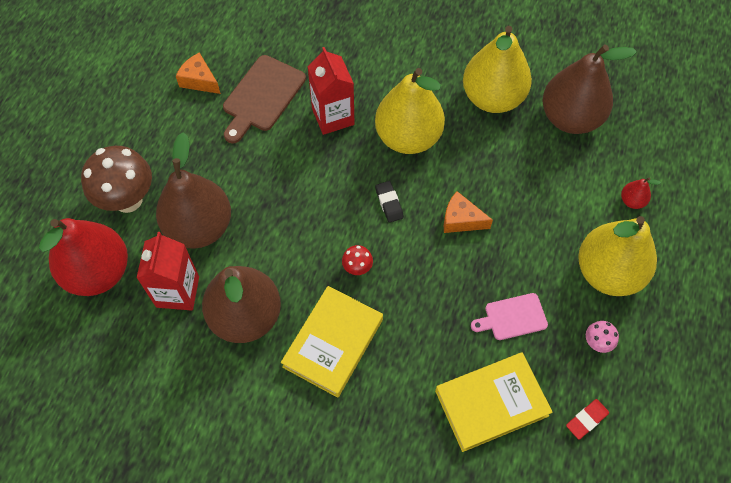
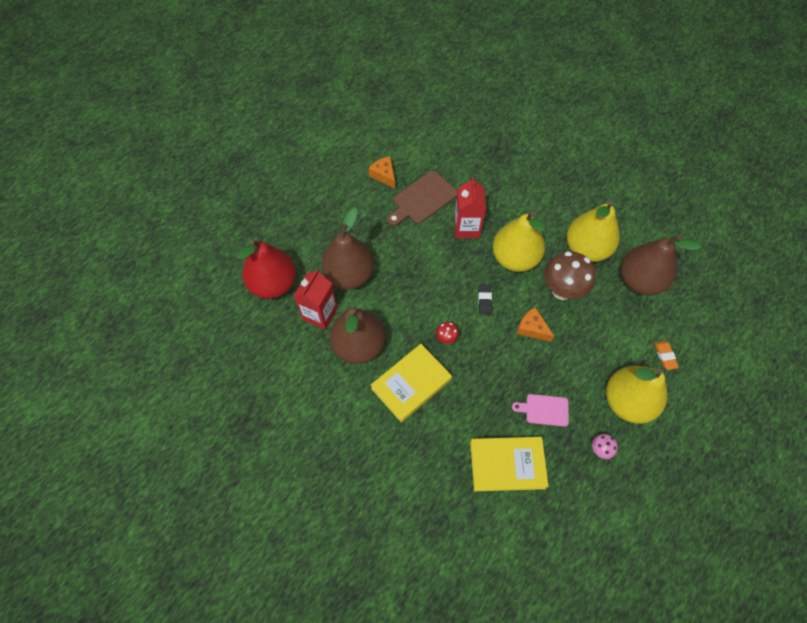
camera: 20 degrees right, 0 degrees up
(128, 200) = (309, 242): brown mushroom -> brown mushroom (562, 290)
(586, 420) = (572, 501): red eraser -> none
(632, 201) = (664, 356): red pear -> orange eraser

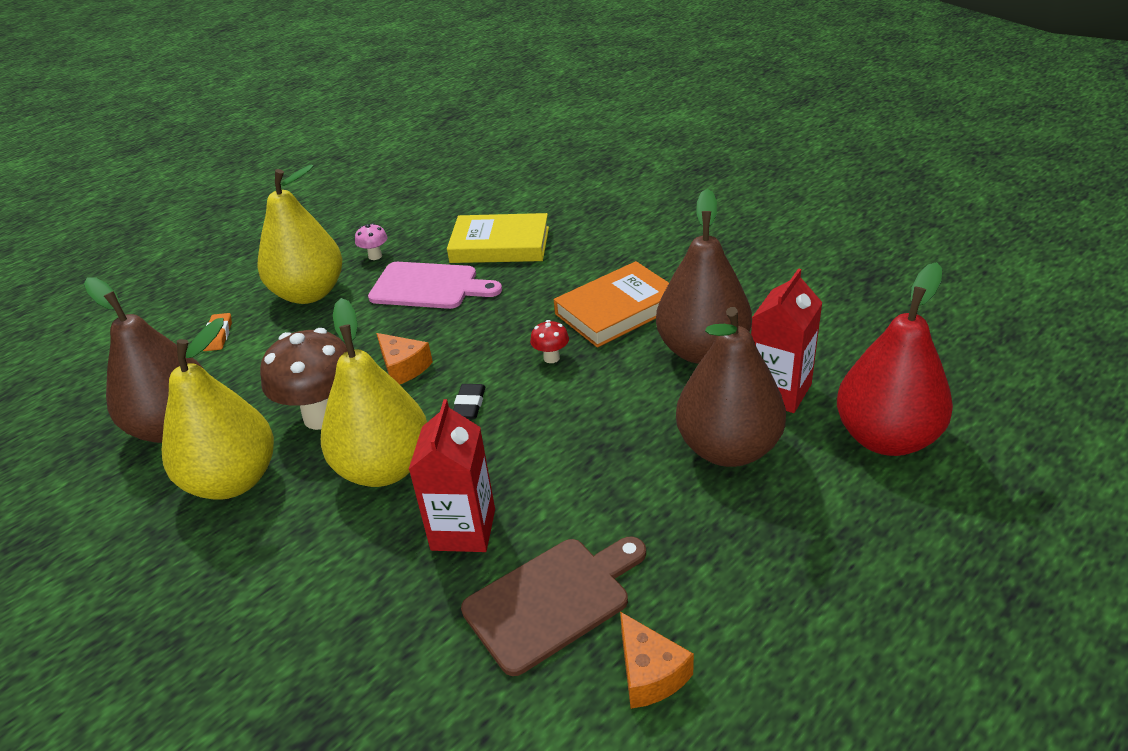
camera: 170 degrees left, 25 degrees down
(411, 384) = (617, 310): yellow book -> orange book
(544, 410) = (429, 286): pink cutting board -> pink cutting board, size x1.61

